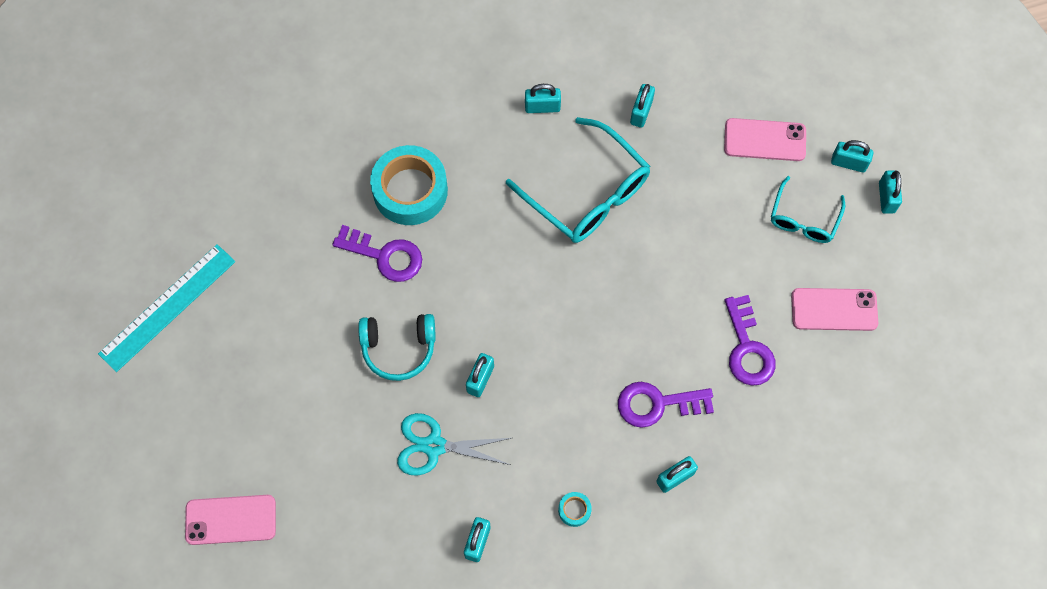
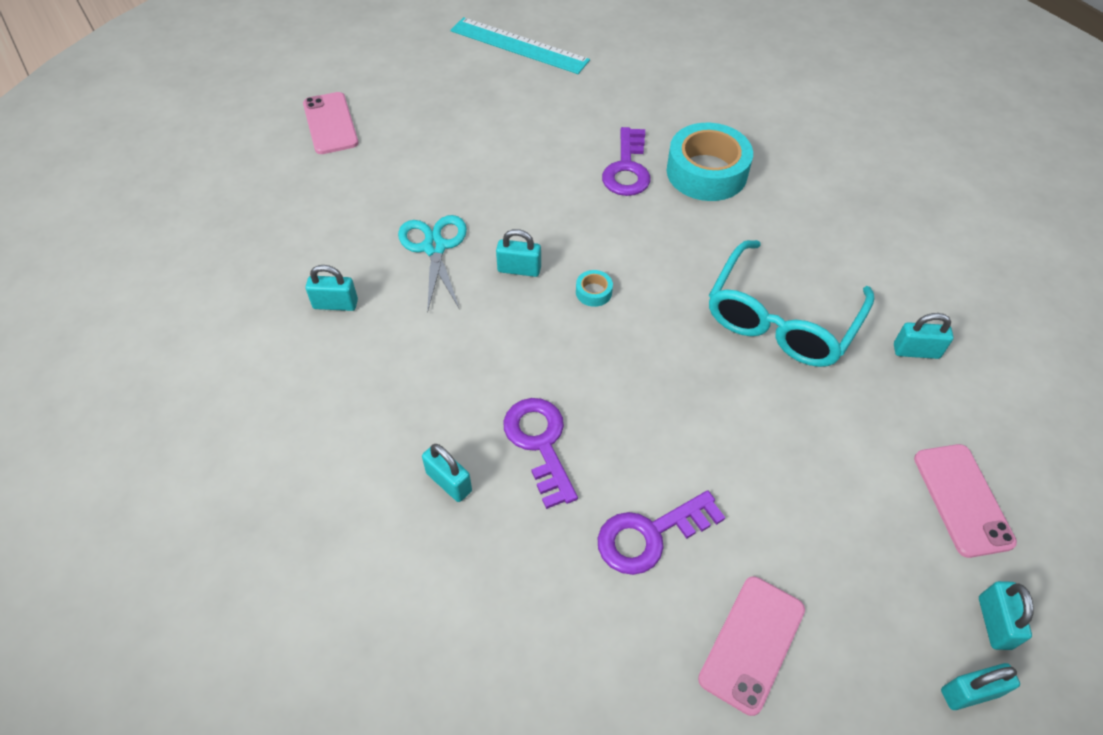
camera: 75 degrees right, 15 degrees down
(399, 348) = (532, 199): turquoise headphones -> none
(542, 107) = (864, 257): turquoise padlock -> none
(574, 510) = (387, 384): turquoise tape -> turquoise tape (593, 292)
(803, 219) = (872, 574): turquoise glasses -> none
(834, 309) = (752, 643): pink phone -> pink phone turned 45 degrees clockwise

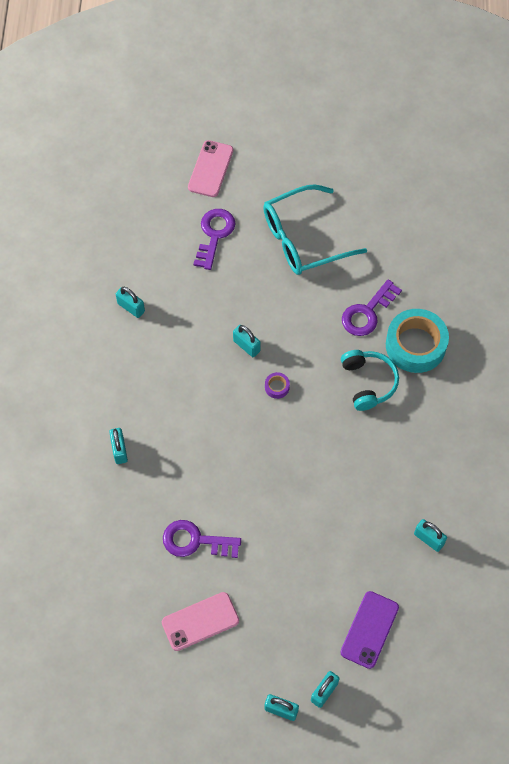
camera: 35 degrees right, 10 degrees up
(434, 247) = (210, 301): turquoise scissors -> none
(518, 46) = (377, 168): turquoise ruler -> none
(540, 443) = (178, 458): purple key -> purple key (214, 234)
(593, 292) = (277, 387): turquoise tape -> purple tape
(692, 232) = (368, 382): none -> turquoise headphones
(781, 320) = (369, 471): turquoise glasses -> turquoise glasses (303, 239)
(962, 499) = (369, 629): pink phone -> purple phone

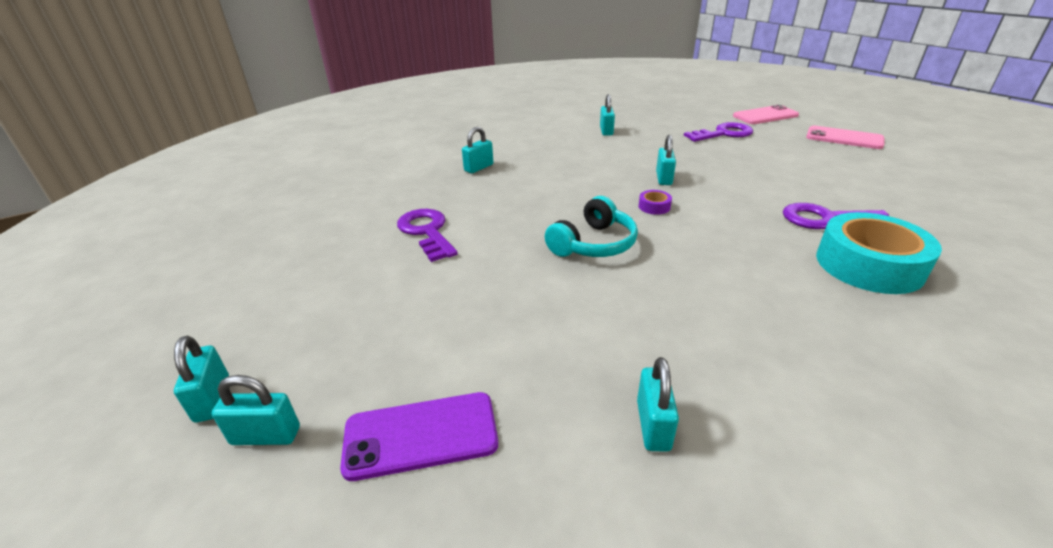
camera: 55 degrees right, 30 degrees down
(200, 621) = (326, 272): pink phone -> pink phone (844, 138)
(303, 239) = (807, 162): turquoise glasses -> none
(368, 382) = (762, 254): turquoise headphones -> turquoise headphones (593, 244)

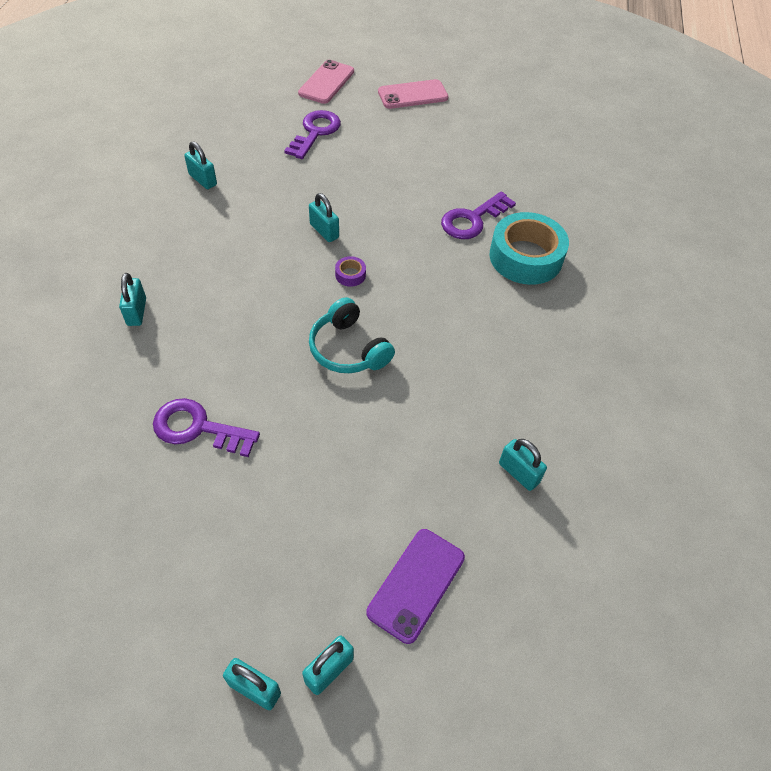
camera: 50 degrees left, 20 degrees up
(593, 244) = (348, 349): turquoise headphones -> turquoise headphones turned 150 degrees clockwise

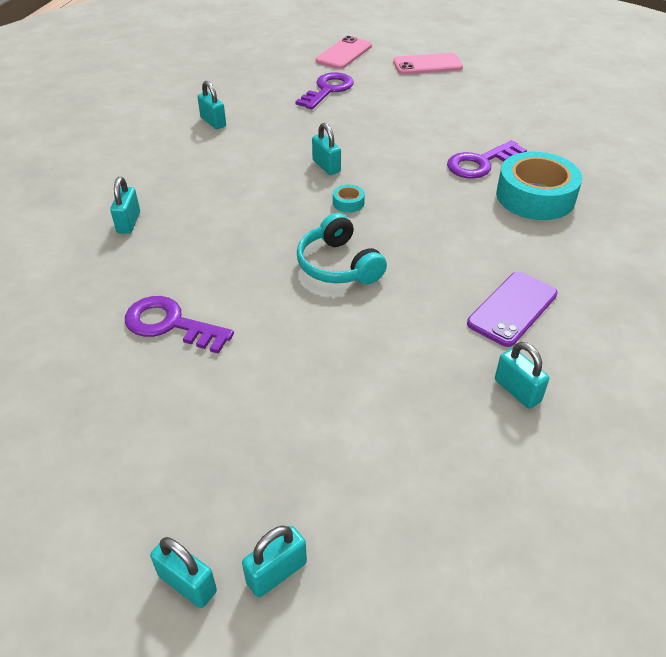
camera: 10 degrees right, 10 degrees down
(350, 275) = (348, 203): purple tape -> turquoise tape
(416, 584) = (389, 492): purple phone -> purple phone (512, 309)

